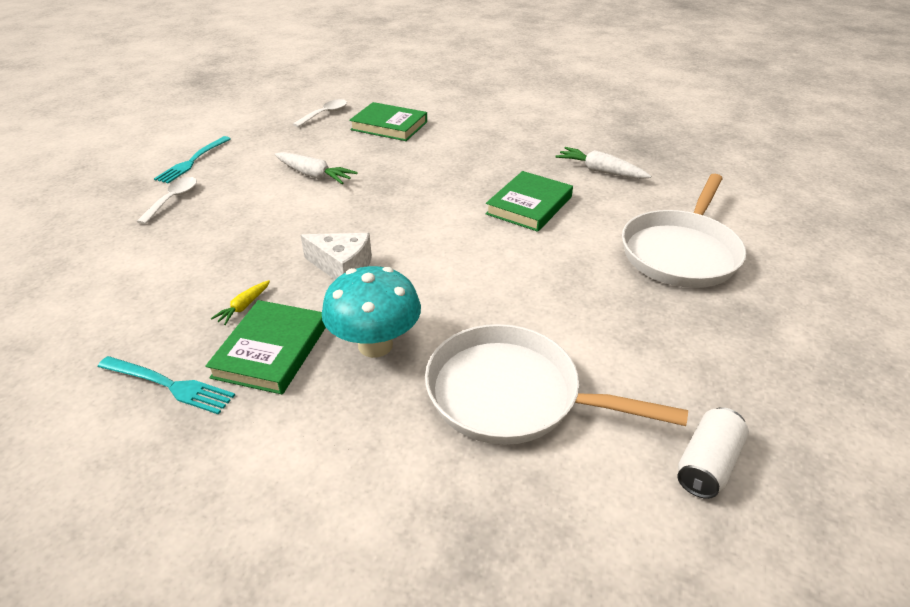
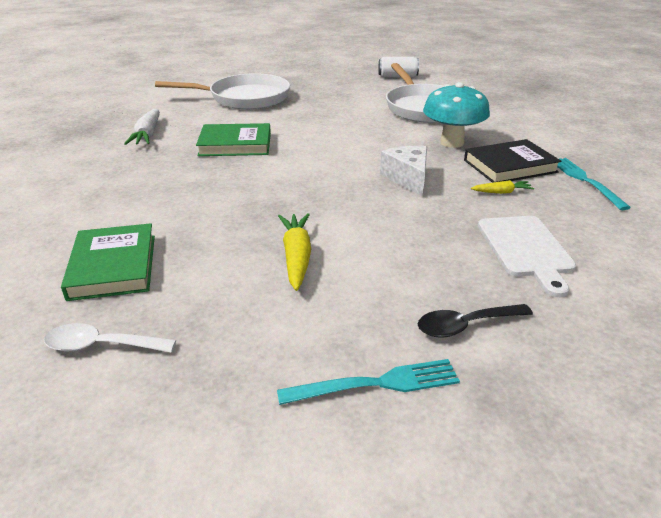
camera: 125 degrees left, 5 degrees down
(173, 200) = (465, 325): white spoon -> black spoon
(174, 263) = (526, 249): none -> white cutting board
(271, 350) = (510, 166): green book -> black book
(314, 175) = (296, 257): white carrot -> yellow carrot

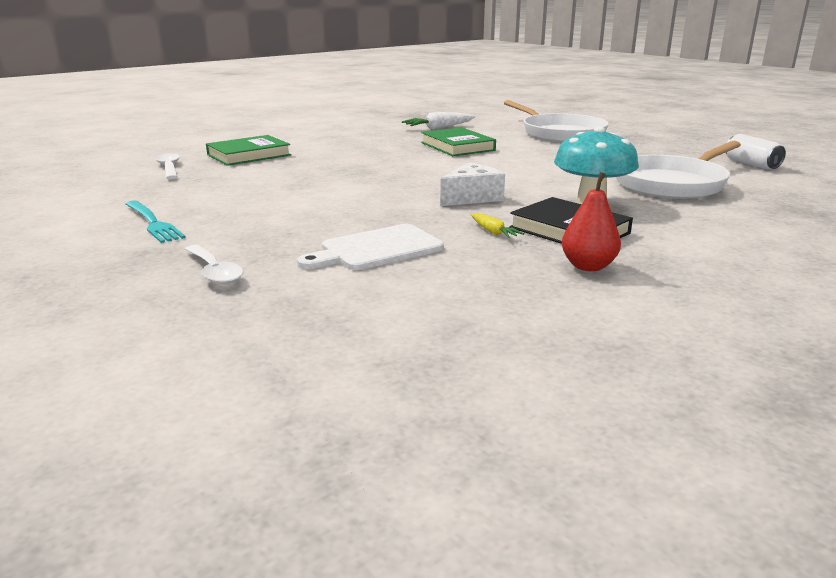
camera: 65 degrees right, 10 degrees down
(296, 257) = (294, 186): yellow carrot -> none
(465, 325) = (233, 238): black spoon -> none
(566, 351) = (215, 272): none -> white spoon
(584, 180) = (588, 266): turquoise fork -> red pear

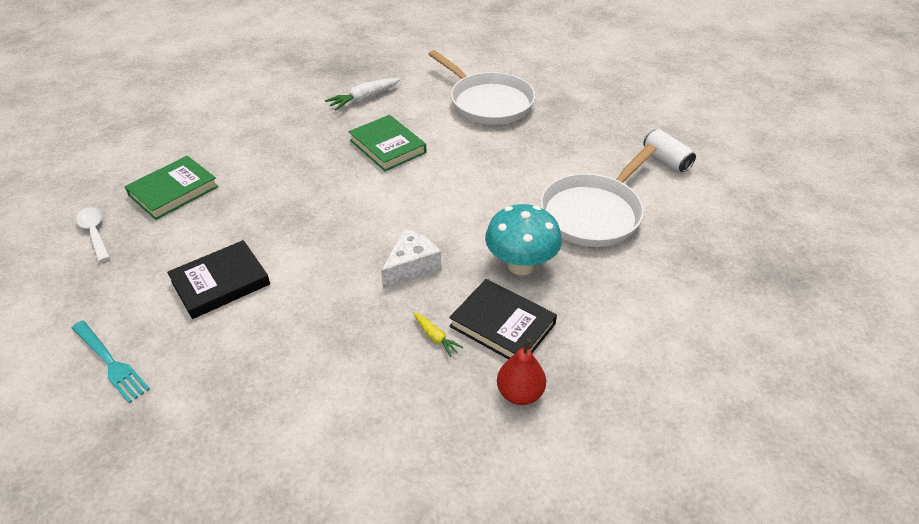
camera: 10 degrees left, 20 degrees up
(215, 272) = (194, 453): white spoon -> none
(276, 194) = (220, 283): none -> black book
(377, 249) = (334, 386): white cutting board -> none

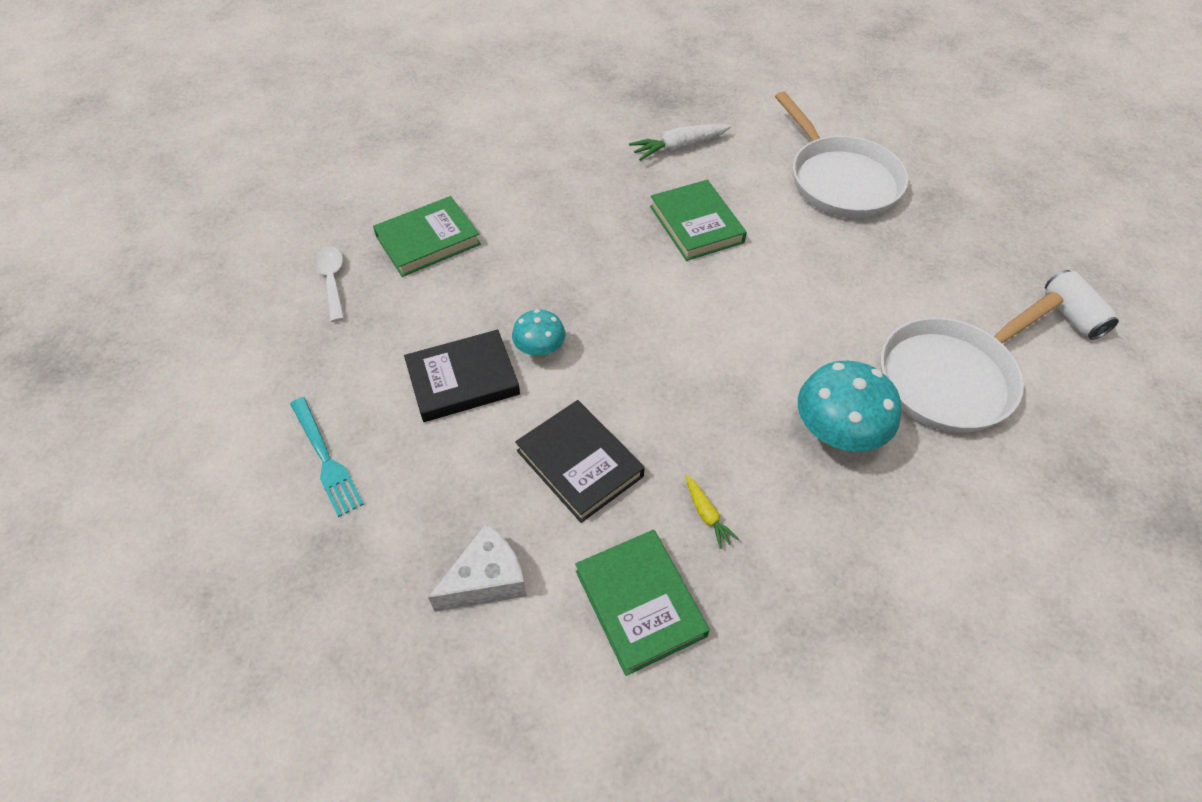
camera: 15 degrees right, 10 degrees up
(281, 251) = (540, 351): none -> turquoise mushroom
(396, 409) = (640, 603): none -> green book
(411, 267) = (695, 407): white cheese -> white cheese (486, 580)
(502, 325) = (795, 517): black book -> black book (579, 463)
(520, 393) = (798, 619): red pear -> none

